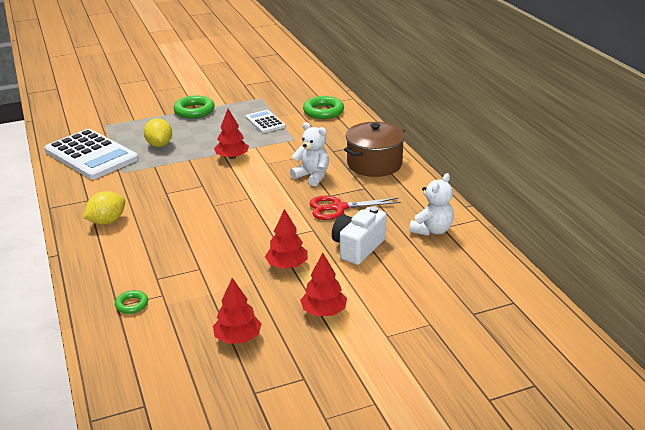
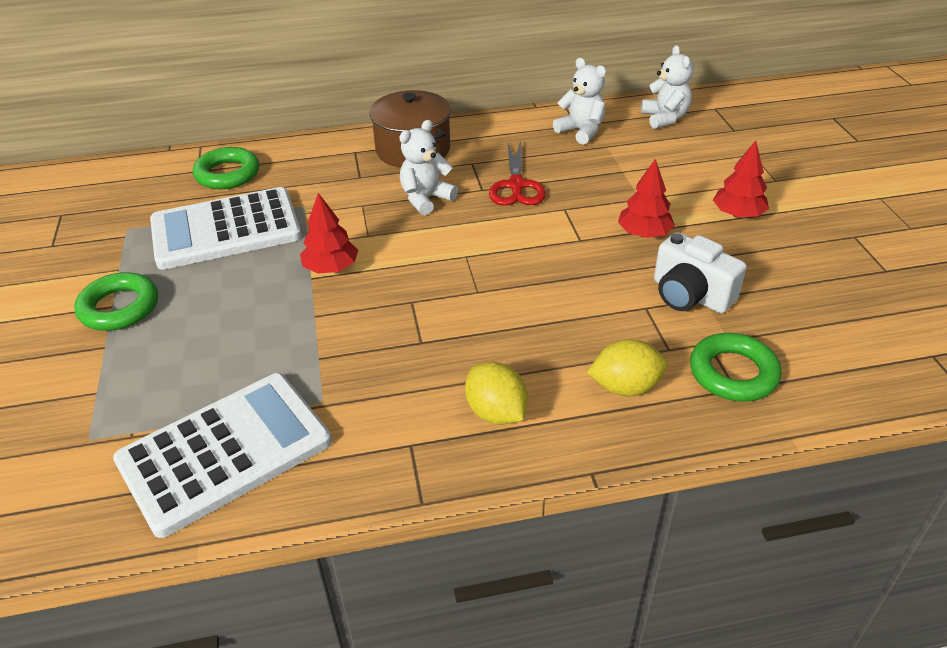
camera: 80 degrees left, 10 degrees up
(132, 304) = (733, 373): green ring -> green ring, size x1.83
(159, 145) = (236, 352): yellow lemon -> yellow lemon (625, 387)
(238, 338) = (794, 278): red tree -> none
(265, 122) = (226, 229): white calculator -> white calculator, size x1.98
(358, 247) = (610, 181): white camera -> white camera (690, 295)
(476, 272) = (665, 118): none -> white teddy bear

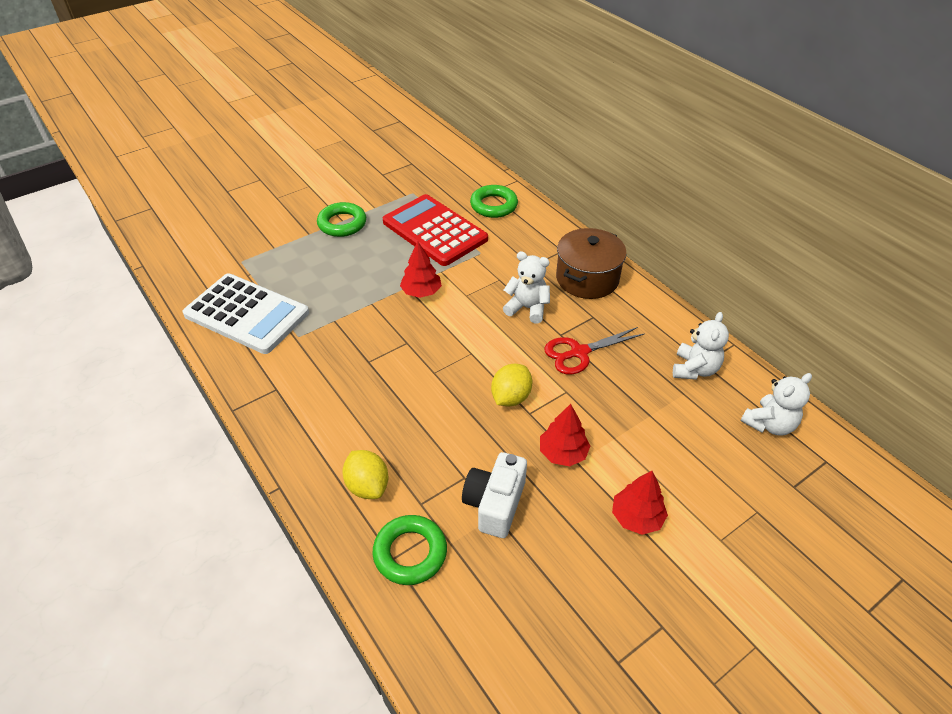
camera: 65 degrees right, 5 degrees up
(226, 229) = (434, 231): white calculator -> red calculator
(496, 412) = (317, 421): yellow lemon -> yellow lemon (511, 397)

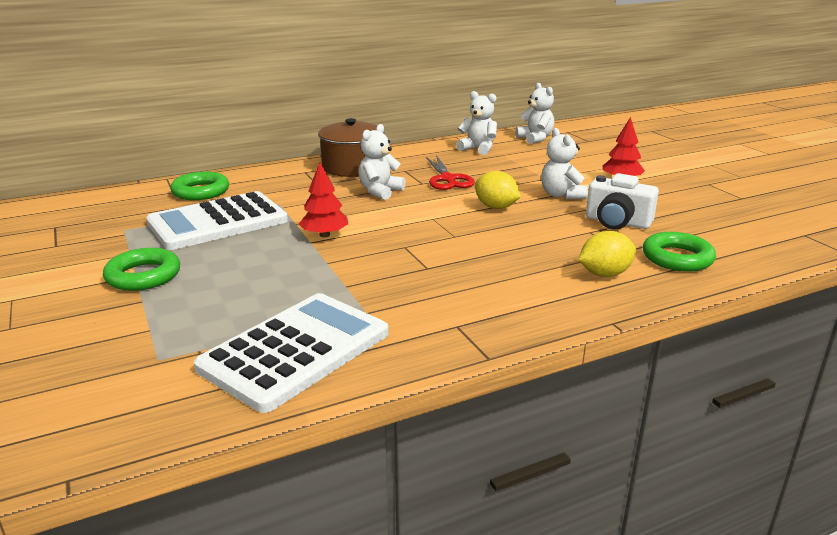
camera: 80 degrees left, 20 degrees down
(434, 231) = (218, 222): red calculator -> white calculator
(563, 453) = (561, 195): red tree -> white teddy bear

